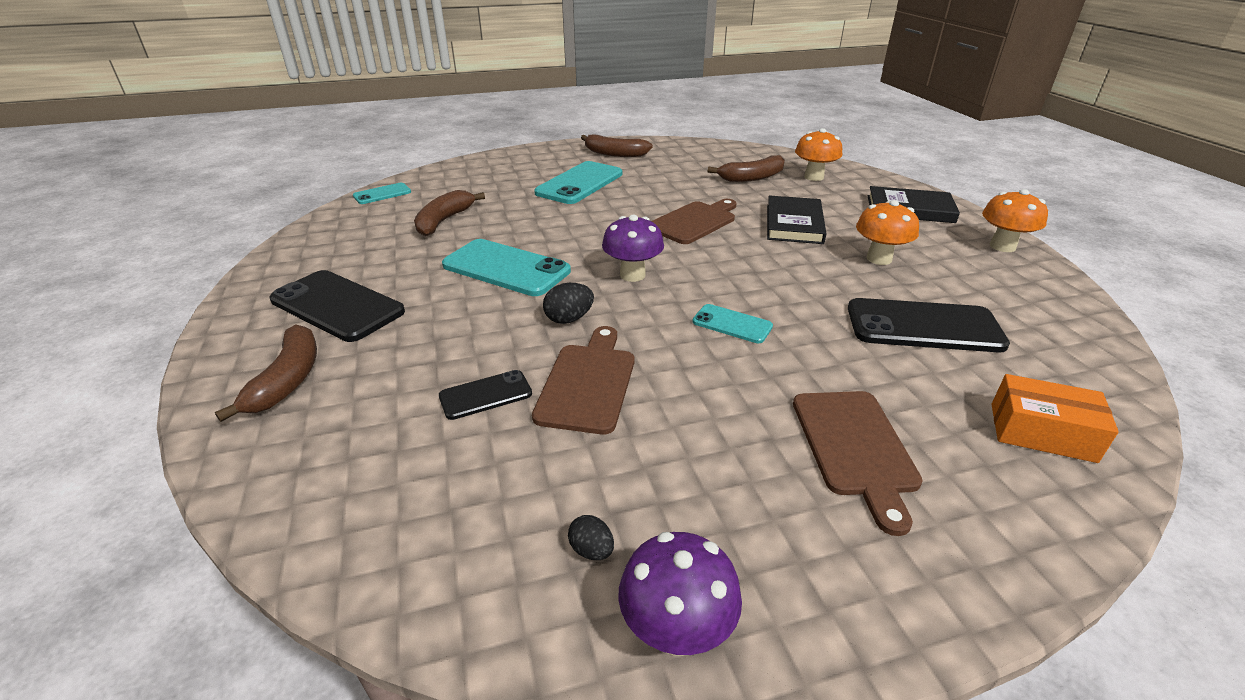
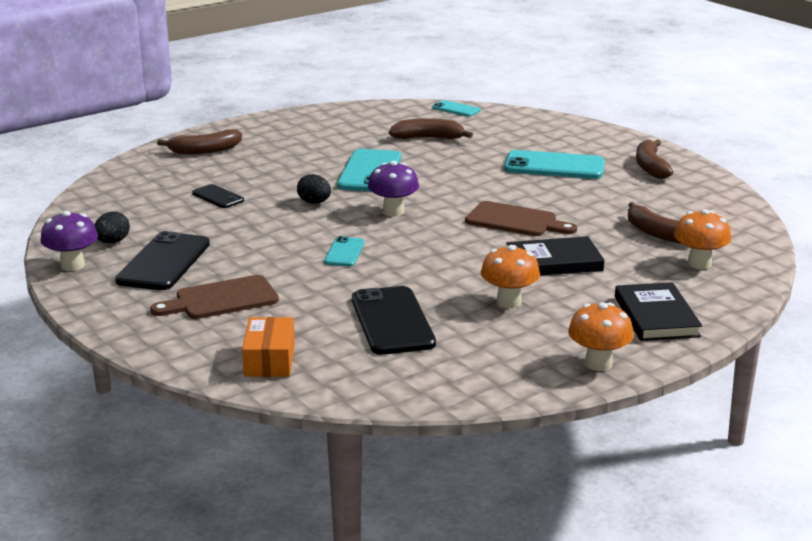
camera: 70 degrees right, 10 degrees down
(337, 306) = (284, 140): black phone -> black phone (163, 262)
(588, 383) = (245, 220): brown cutting board -> none
(591, 550) = (112, 242): black egg -> black egg, size x1.52

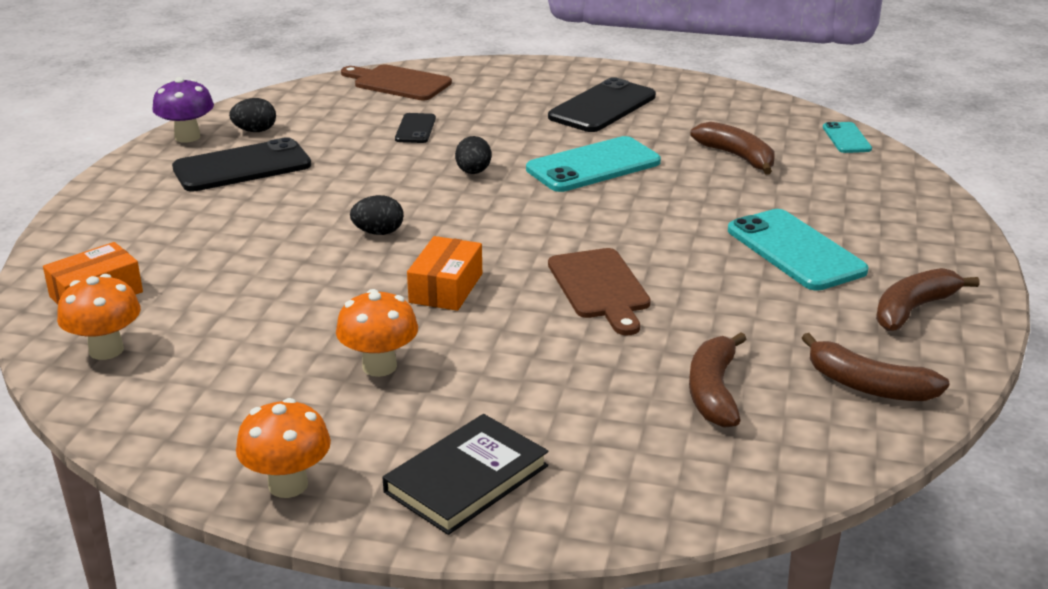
camera: 50 degrees right, 5 degrees up
(204, 151) = (509, 81): brown banana -> brown banana (868, 386)
(221, 299) = (197, 221): brown cutting board -> brown cutting board (398, 83)
(344, 252) = (378, 232): turquoise phone -> black egg
(392, 321) = (250, 320): black phone -> black phone (602, 107)
(393, 211) = (514, 216): purple mushroom -> none
(448, 257) = (446, 288): none -> orange box
(554, 262) = (524, 353): black book -> none
(699, 264) = (668, 454): orange mushroom -> orange mushroom (106, 350)

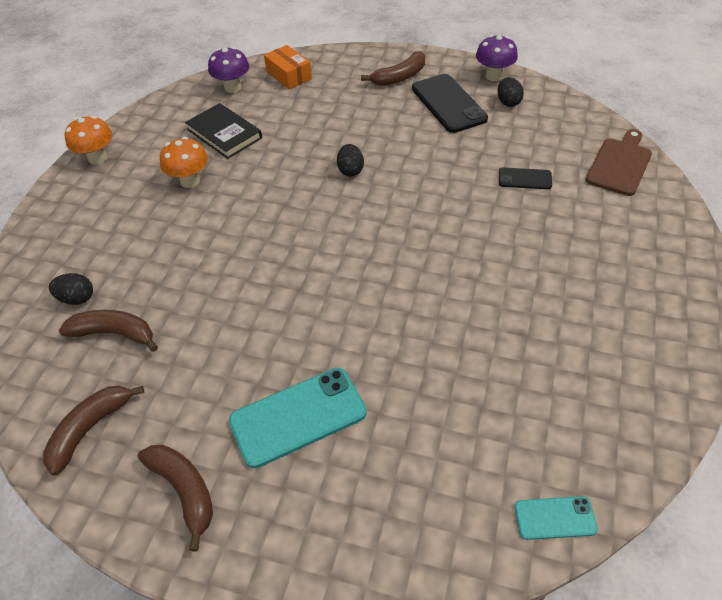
camera: 95 degrees right, 20 degrees up
(106, 350) = (233, 87): orange mushroom -> purple mushroom
(446, 288) = (272, 204): orange box -> none
(466, 479) = (75, 218): black book -> black book (224, 134)
(473, 172) = (446, 213): black egg -> black egg (77, 298)
(593, 166) = (463, 286): turquoise phone -> none
(600, 288) = (258, 281): brown cutting board -> none
(602, 107) = (598, 299): black phone -> none
(737, 157) = (492, 399): brown banana -> brown banana (399, 77)

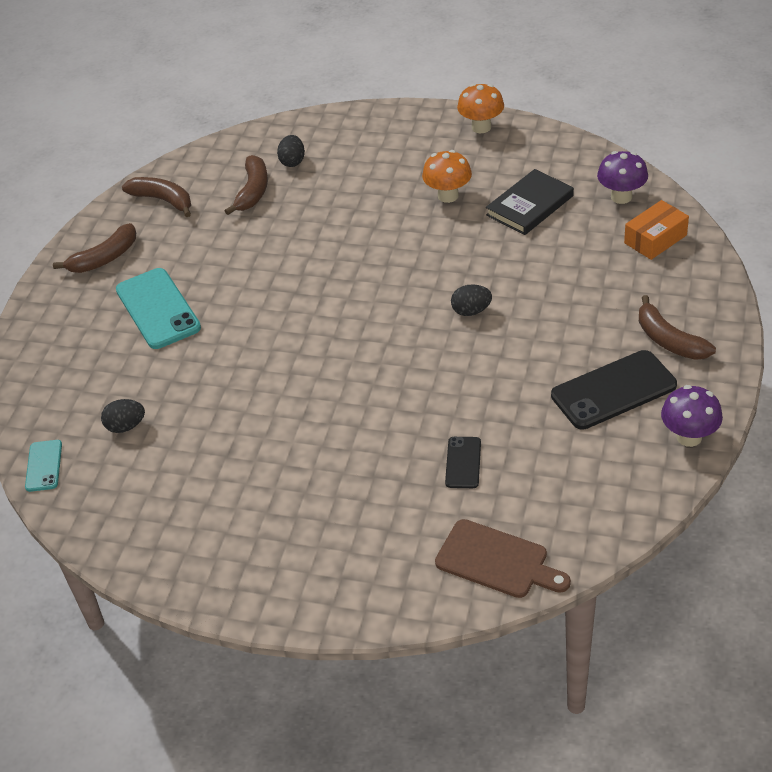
camera: 90 degrees right, 5 degrees down
(508, 102) = (625, 451): black egg -> black egg (126, 426)

